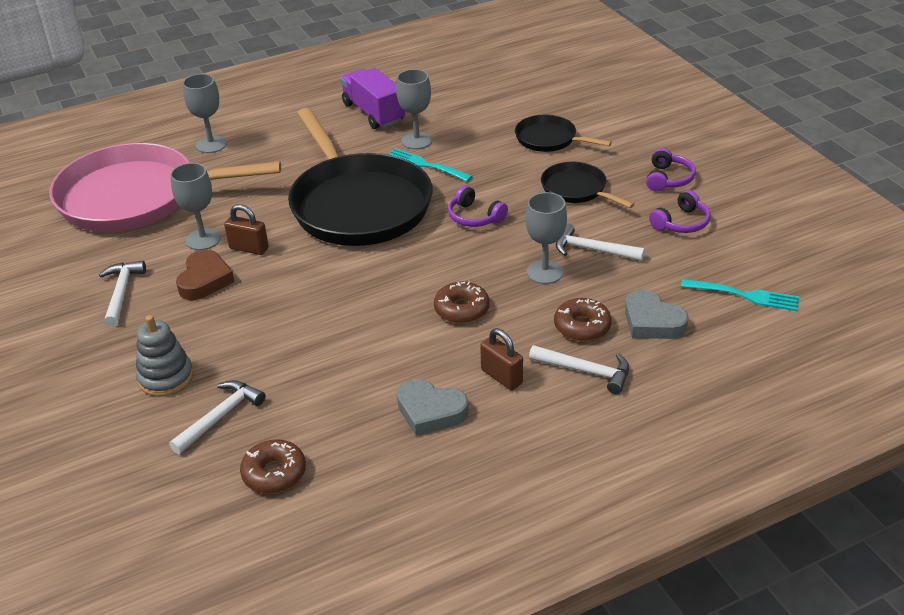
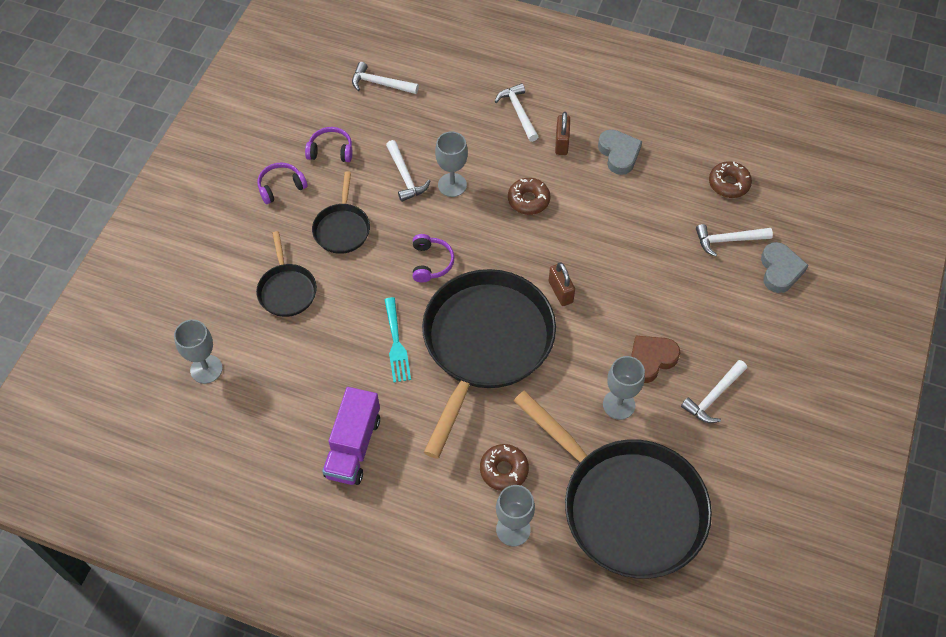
camera: 135 degrees left, 20 degrees up
(136, 197) = (627, 507): pink pan -> black pan
(166, 378) = (737, 294): grey stacking toy -> none
(249, 248) = (597, 366): brown padlock -> brown padlock (560, 292)
(416, 141) = (367, 377): grey goblet -> grey goblet (206, 369)
(582, 326) = (484, 136): brown donut -> brown donut (504, 470)
(652, 322) = (447, 109): grey heart -> grey heart (780, 270)
(745, 295) = (380, 84): turquoise fork -> white hammer

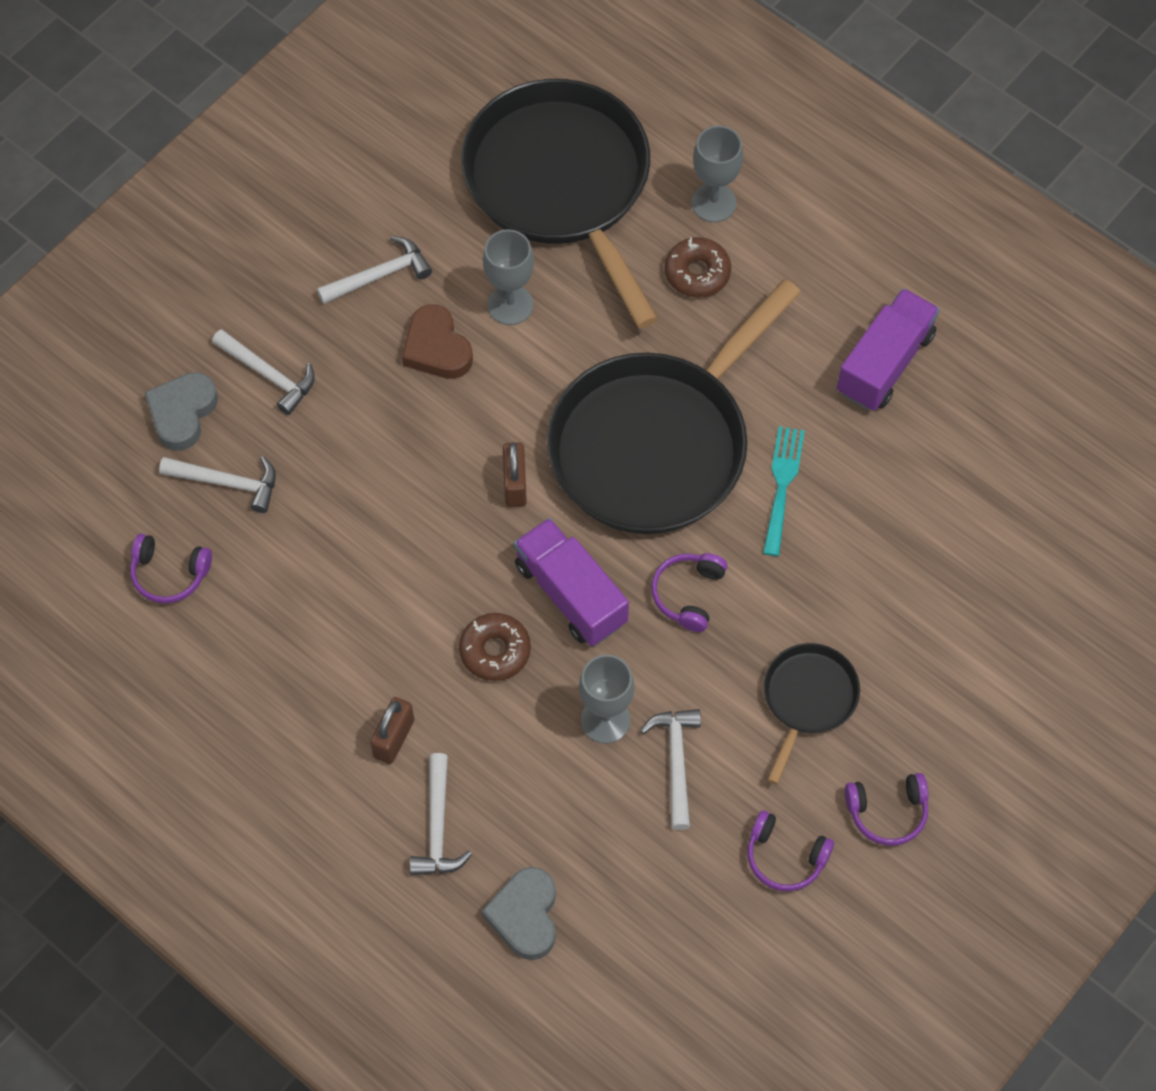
camera: 160 degrees left, 5 degrees up
(206, 369) = (1066, 535): grey goblet -> none
(287, 290) = (921, 621): black pan -> none
(380, 84) = (655, 975): white hammer -> white hammer (268, 375)
(499, 242) = (571, 594): none -> purple truck
(619, 154) = (311, 686): grey heart -> grey heart (525, 916)
(651, 360) = (436, 348): brown heart -> brown heart turned 75 degrees clockwise
(729, 184) = (169, 574): brown donut -> purple headphones

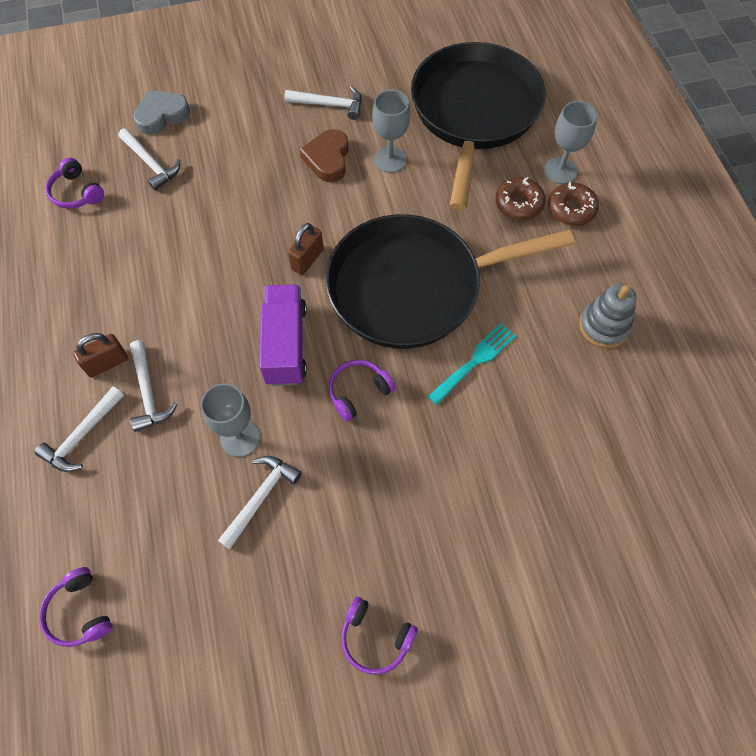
camera: 35 degrees right, 0 degrees up
(268, 375) = (224, 121): white hammer -> white hammer (148, 392)
(495, 651) = (211, 350): brown donut -> brown donut (571, 209)
(525, 916) = (80, 533): grey heart -> none
(785, 857) = (278, 618): purple headphones -> purple headphones (79, 612)
(808, 699) = (382, 515): black pan -> none
(885, 363) = (603, 326): purple truck -> grey stacking toy

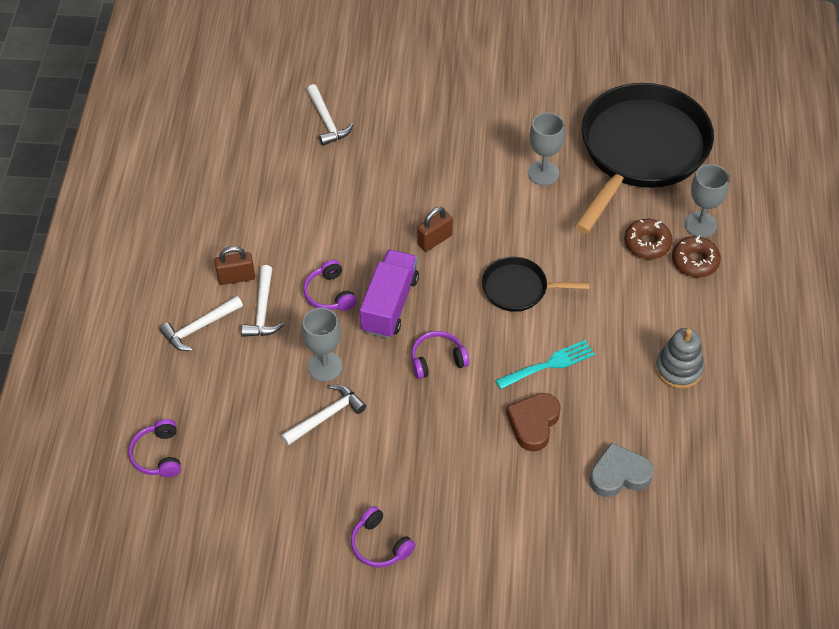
camera: 20 degrees right, 10 degrees down
(76, 193) = (255, 130): purple headphones -> purple headphones (329, 294)
(162, 115) = (350, 80): grey heart -> grey heart (619, 474)
(327, 159) = (486, 158): brown heart -> brown heart (533, 423)
(329, 105) = (506, 109): white hammer -> none
(412, 287) = (518, 288): black pan -> black pan, size x0.46

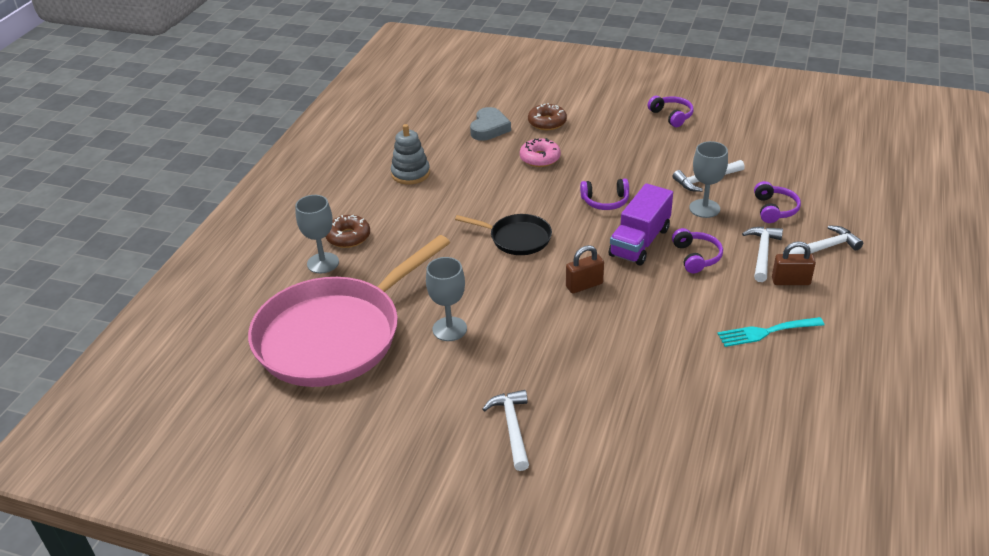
camera: 165 degrees left, 15 degrees down
(158, 455) = (846, 174): purple headphones -> purple headphones (774, 209)
(327, 121) = (686, 426): white hammer -> white hammer (512, 428)
(533, 423) = (540, 158): brown heart -> pink donut
(549, 364) = (512, 188): turquoise fork -> turquoise fork (766, 332)
(619, 474) = (489, 128): grey heart -> grey heart turned 75 degrees counterclockwise
(641, 150) = (334, 335): black pan -> pink pan
(647, 243) = (382, 255): brown donut -> brown donut (547, 122)

